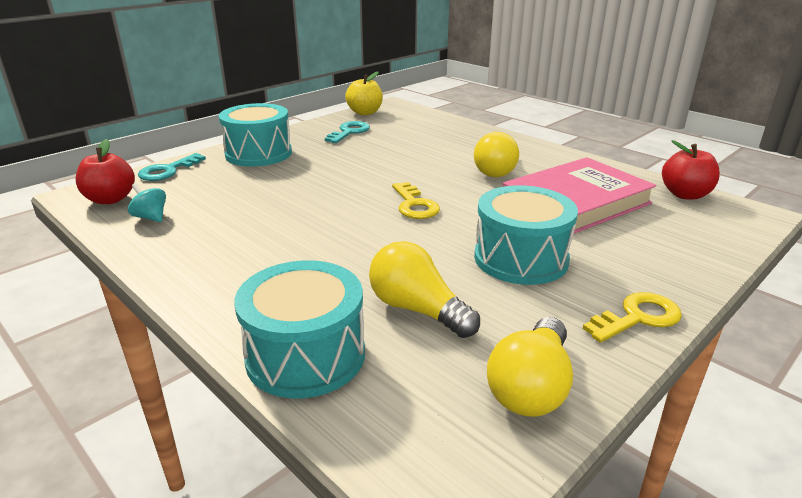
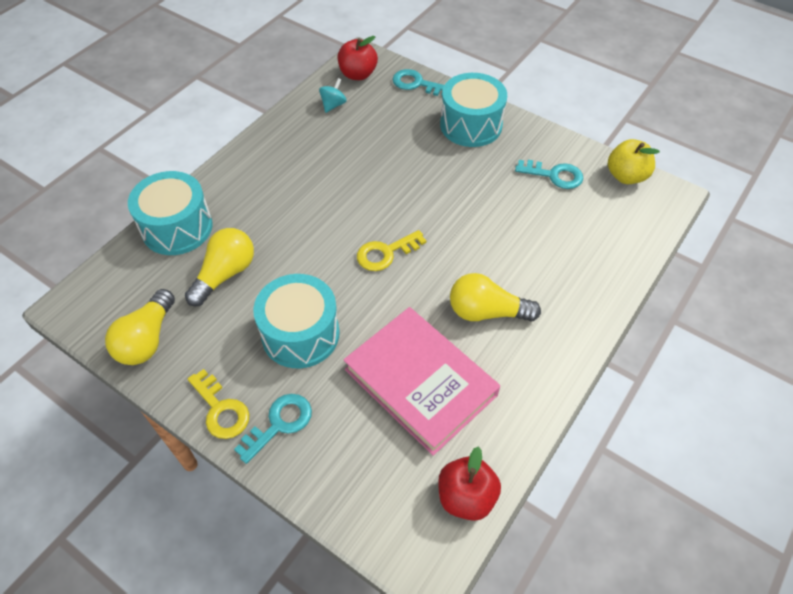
camera: 80 degrees right, 25 degrees up
(531, 387) = (147, 339): yellow light bulb -> yellow light bulb turned 90 degrees counterclockwise
(645, 277) = (279, 424): none -> turquoise key

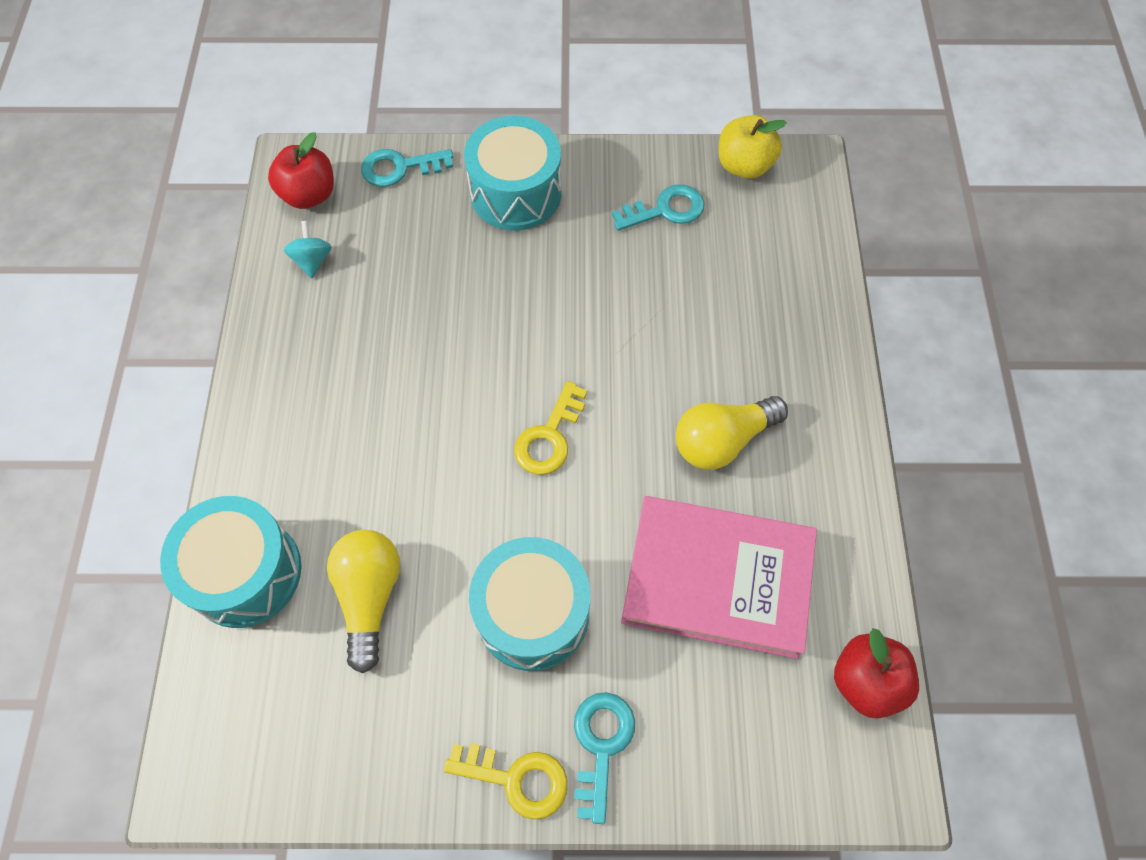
camera: 35 degrees left, 10 degrees up
(147, 339) = (342, 755): yellow light bulb -> none

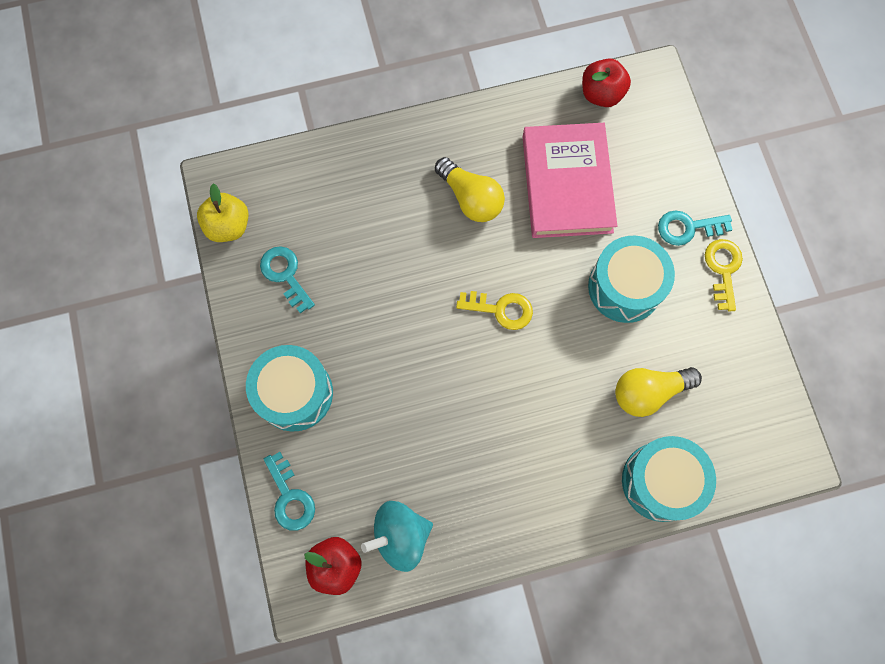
camera: 105 degrees left, 10 degrees up
(312, 260) = (400, 536): turquoise spinning top -> turquoise spinning top, size x1.81

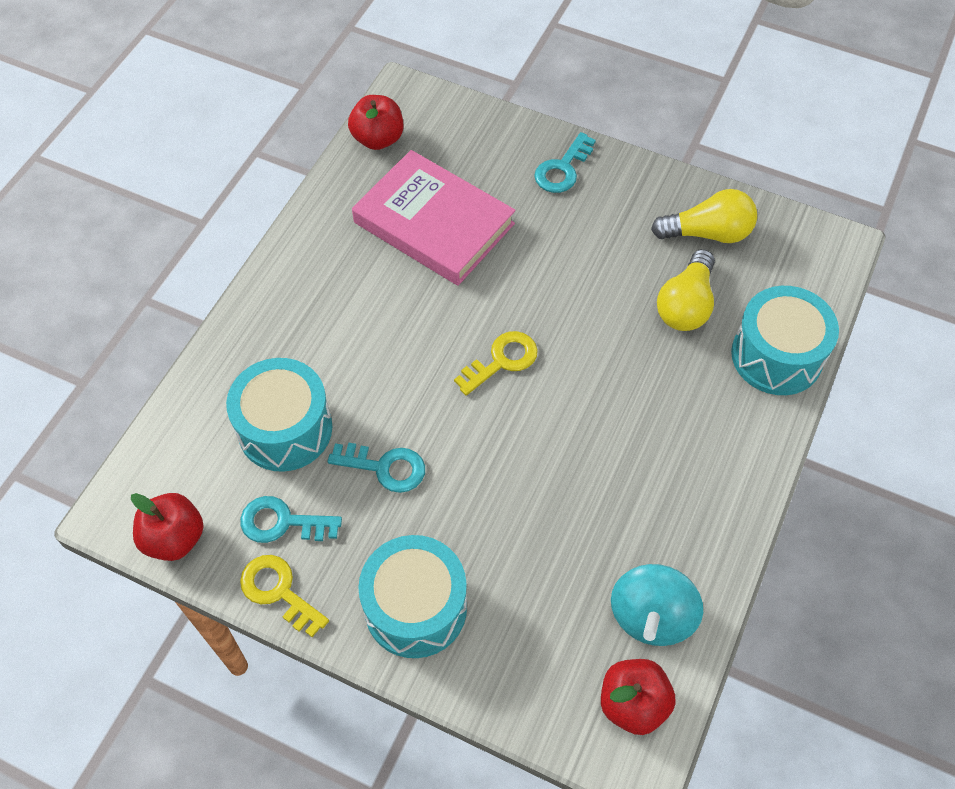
camera: 50 degrees left, 15 degrees down
(228, 226) = (174, 538): yellow apple -> red apple
(290, 497) = (522, 696): turquoise key -> turquoise key (384, 467)
(470, 198) = (370, 305): yellow light bulb -> yellow light bulb (707, 233)
(625, 287) = (572, 251): turquoise drum -> turquoise drum (285, 429)
(723, 270) = (624, 173): yellow key -> yellow key (279, 592)

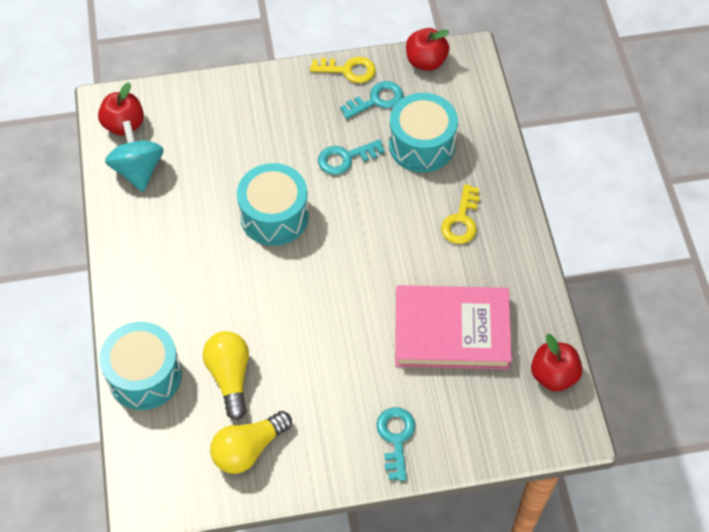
camera: 145 degrees right, 0 degrees up
(415, 607) = (270, 103): turquoise drum -> turquoise drum (274, 216)
(501, 361) = (327, 260): yellow key -> yellow key (461, 220)

